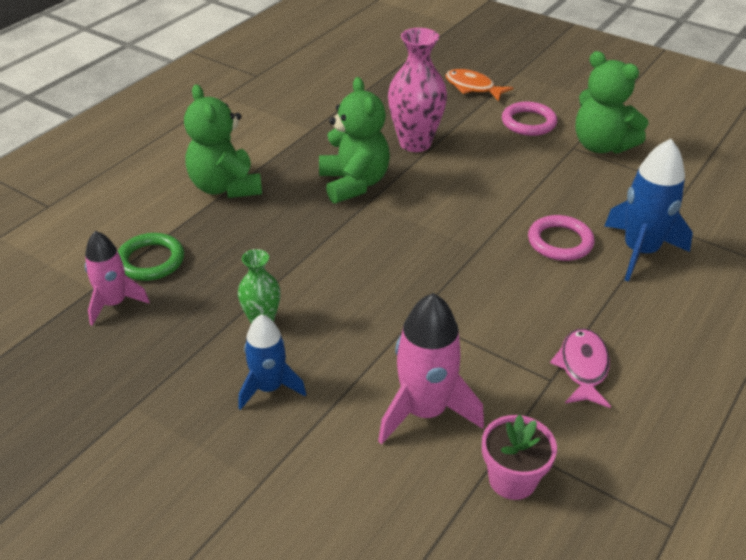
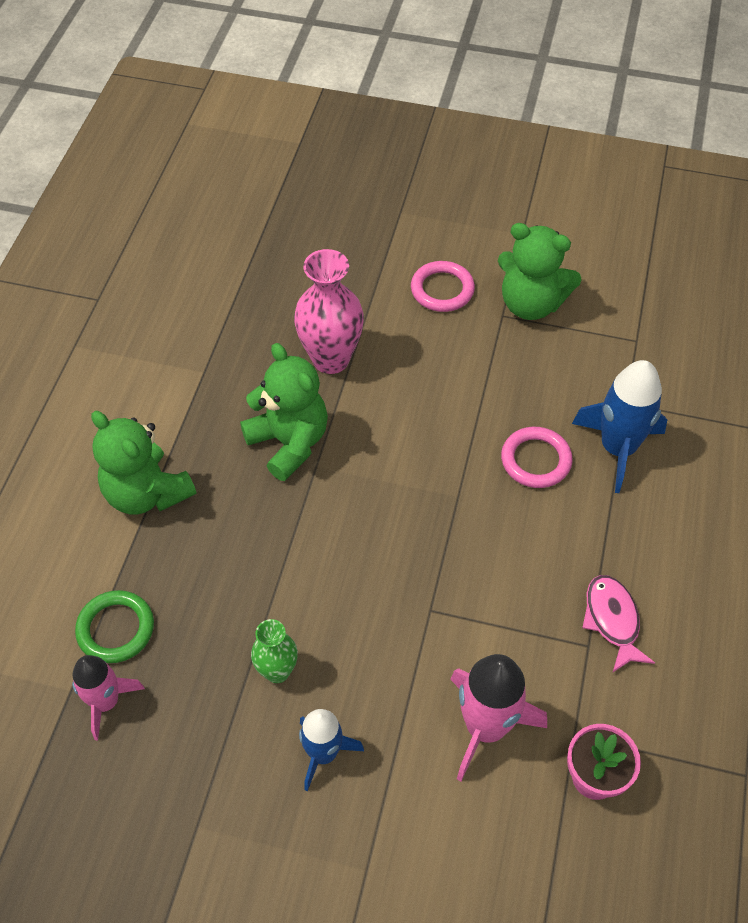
camera: 20 degrees left, 15 degrees up
(472, 87) = (360, 249): orange fish -> none

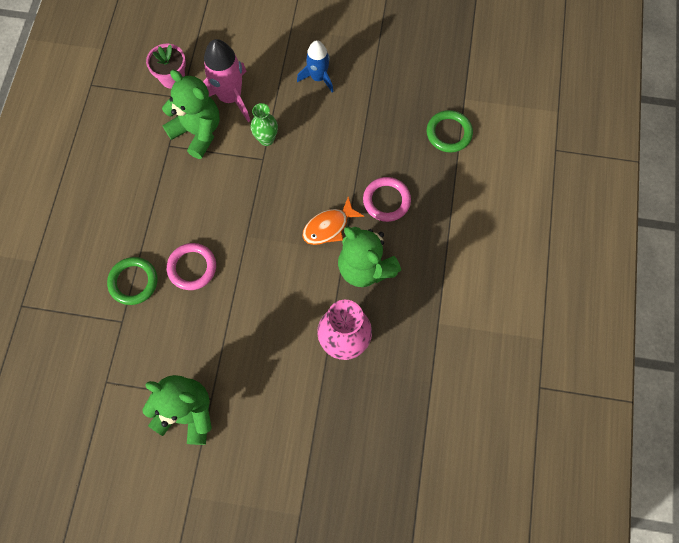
camera: 175 degrees right, 15 degrees up
(106, 702) = (442, 94): pink rocket -> none
(147, 493) = (454, 221): green teddy bear -> green teddy bear (198, 132)
(277, 671) = (349, 117): green vase -> green vase (266, 139)
(334, 499) = (329, 227): none -> orange fish
(442, 290) = (260, 422): pink ring -> pink ring (386, 200)
(612, 620) = (152, 161): pink fish -> none
(618, 448) = (133, 282): blue rocket -> green ring

